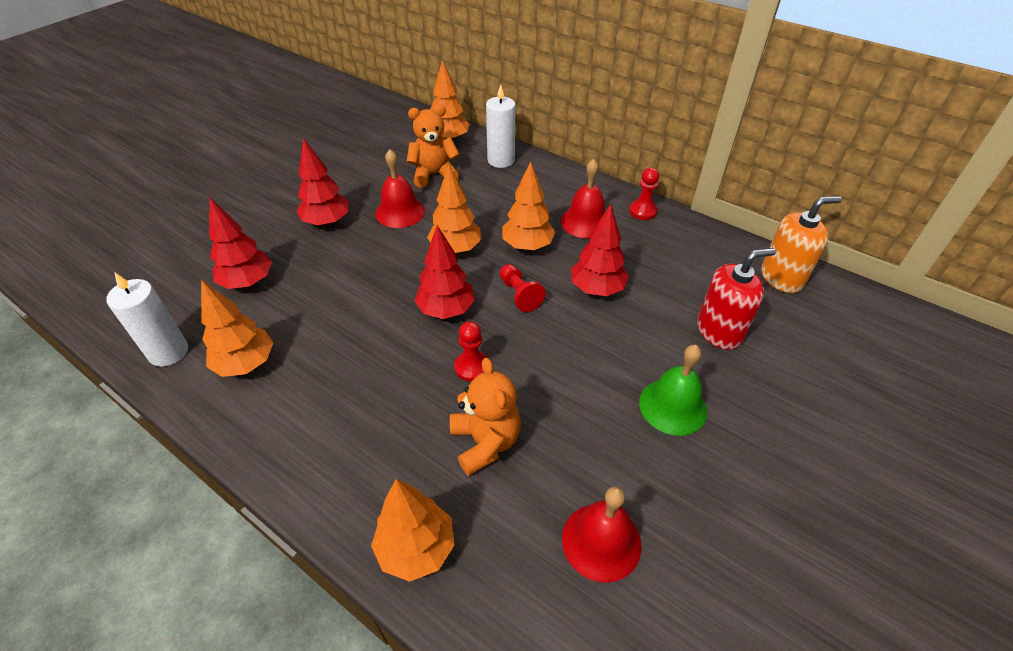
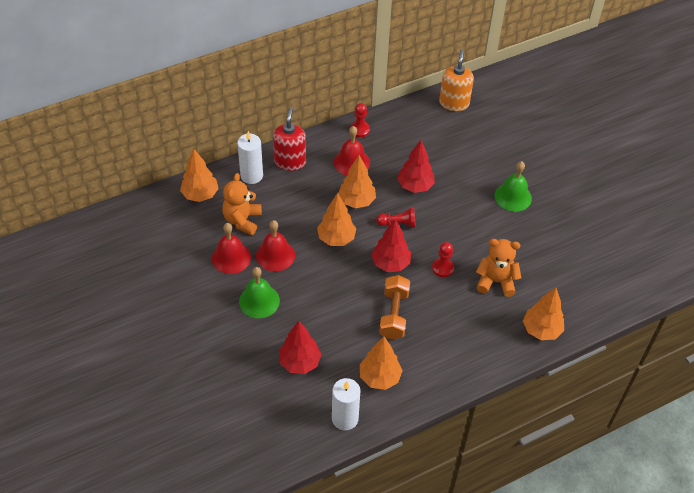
camera: 65 degrees left, 5 degrees up
(327, 222) = (259, 301): red tree -> green bell
(361, 342) = (394, 314): none -> orange dumbbell
(601, 541) = (569, 260): red bell -> red bell (231, 257)
(719, 331) = (476, 151): red soap dispenser -> red soap dispenser (290, 161)

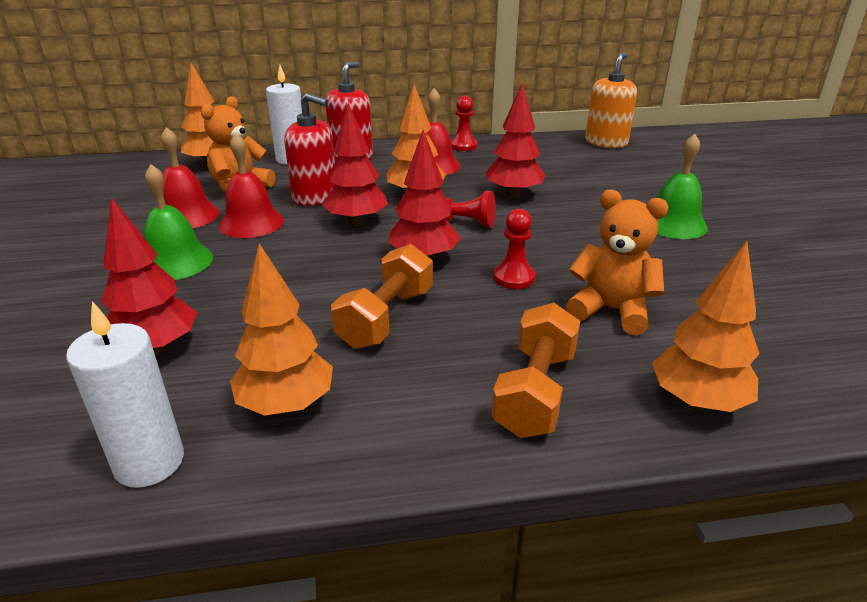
camera: 20 degrees right, 20 degrees down
(296, 218) = (315, 197): none -> red soap dispenser
(336, 238) = (356, 222): orange tree -> red tree
(477, 342) = (535, 392): none -> orange dumbbell

